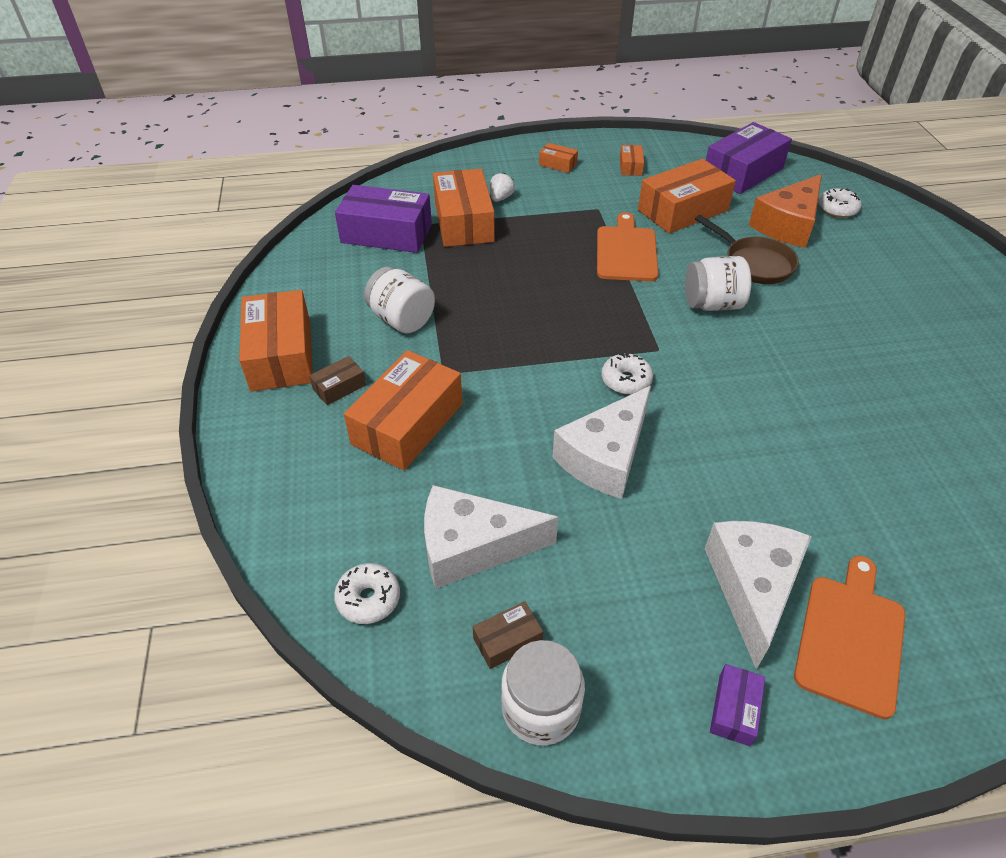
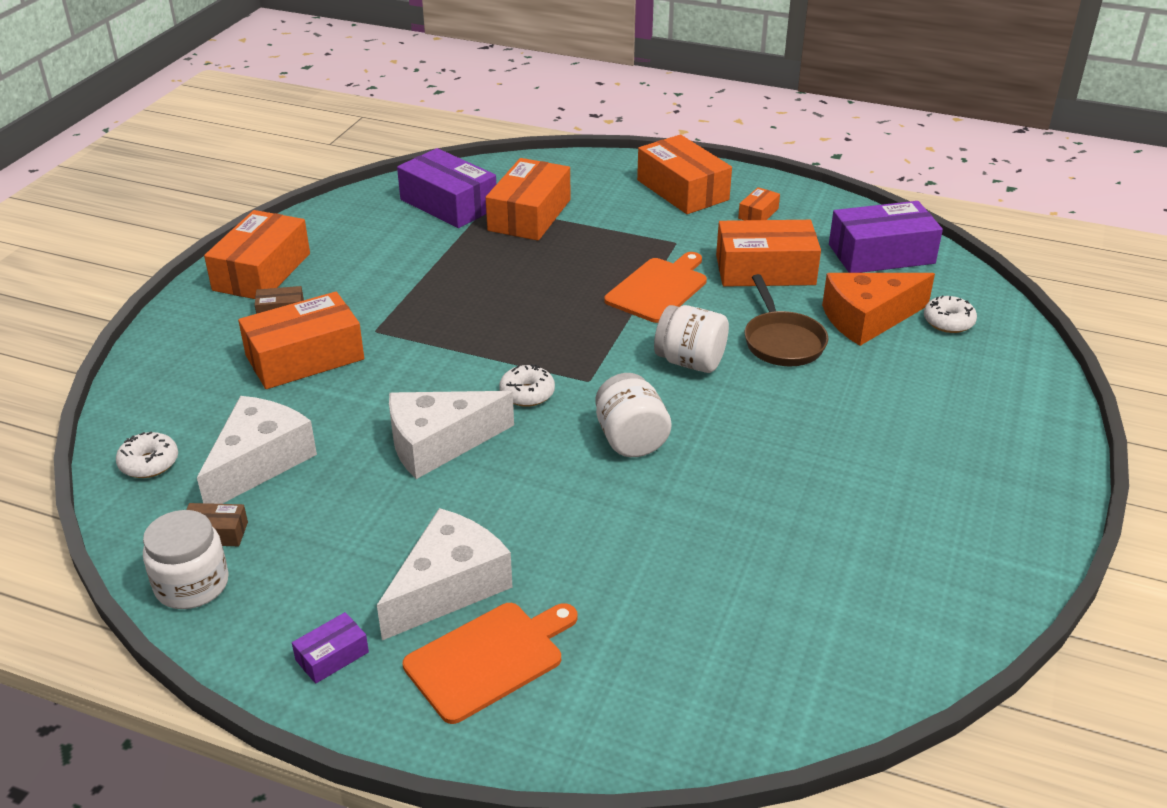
camera: 30 degrees right, 10 degrees down
(402, 319) = (385, 278): white jar -> white jar (630, 439)
(472, 547) = (259, 462): white cheese -> white cheese turned 90 degrees clockwise
(501, 198) = (589, 204): white strawberry -> none
(557, 164) = (682, 190): orange box -> orange box, size x2.18

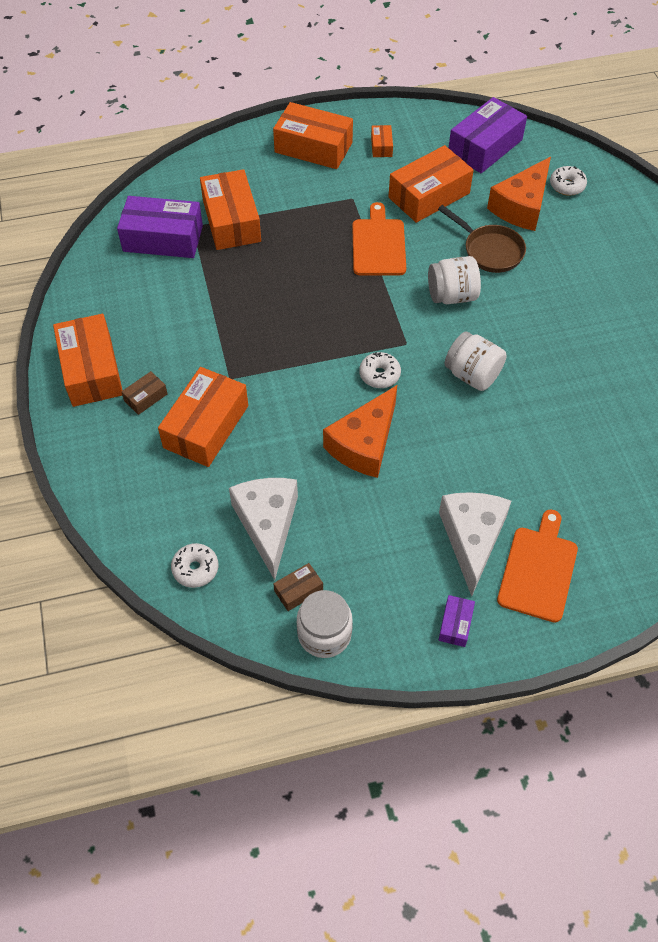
camera: 35 degrees left, 20 degrees up
(438, 444) = (364, 444): white cheese -> orange cheese

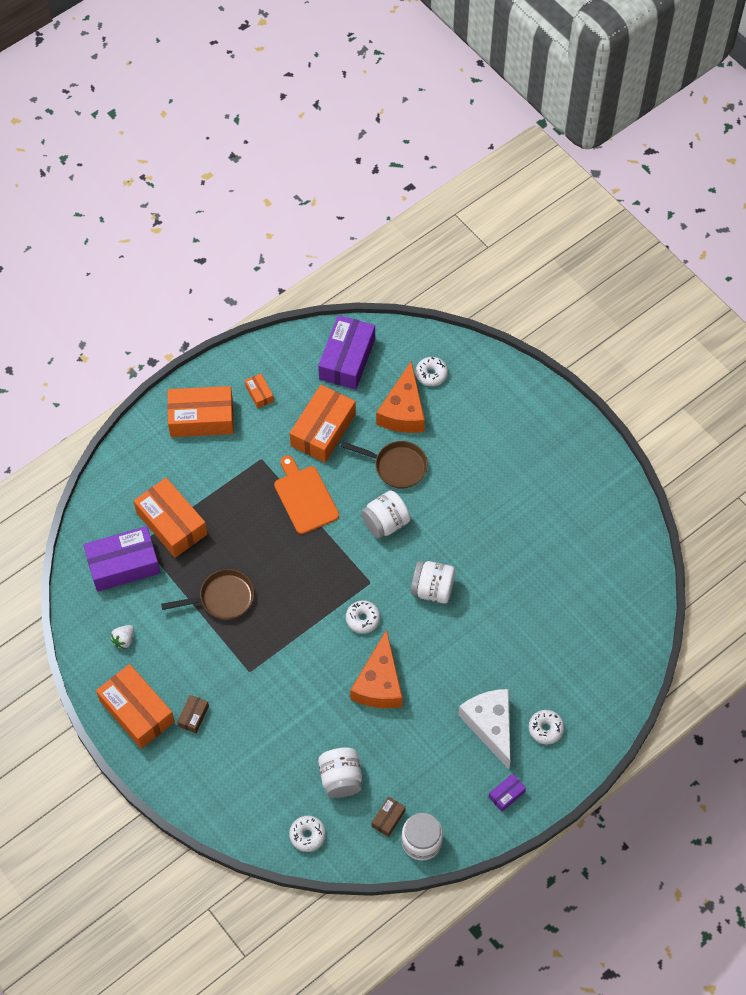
camera: 25 degrees left, 5 degrees up
(121, 302) = (124, 640): none -> white strawberry
(206, 426) = (253, 720): orange box -> none
(242, 302) = (222, 598): none -> brown pan
(267, 524) = (341, 778): white cheese -> white jar
(455, 624) = (506, 794): purple box -> purple box turned 60 degrees clockwise
(538, 570) = (545, 729): orange cutting board -> white donut

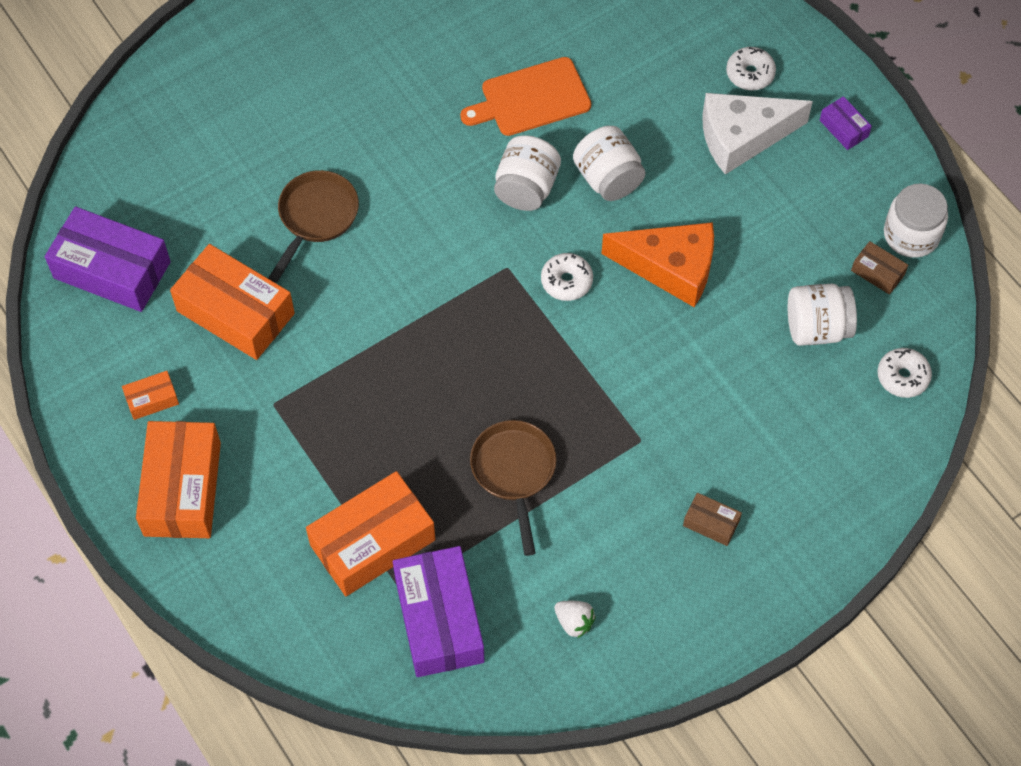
camera: 85 degrees left, 0 degrees up
(137, 711) = (699, 606): orange box -> none
(305, 497) = (351, 345): orange cutting board -> orange cutting board (531, 98)
(385, 523) = (410, 239): white jar -> white jar (608, 179)
(403, 411) = (220, 200): orange cheese -> none
(431, 374) = (162, 158): white donut -> none

